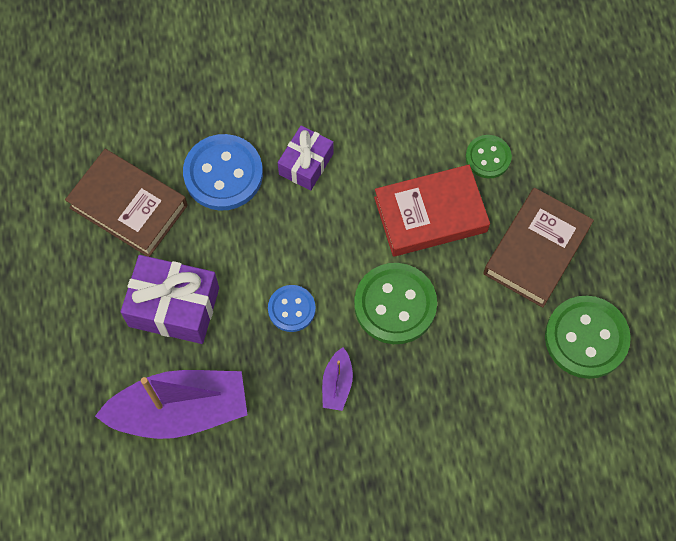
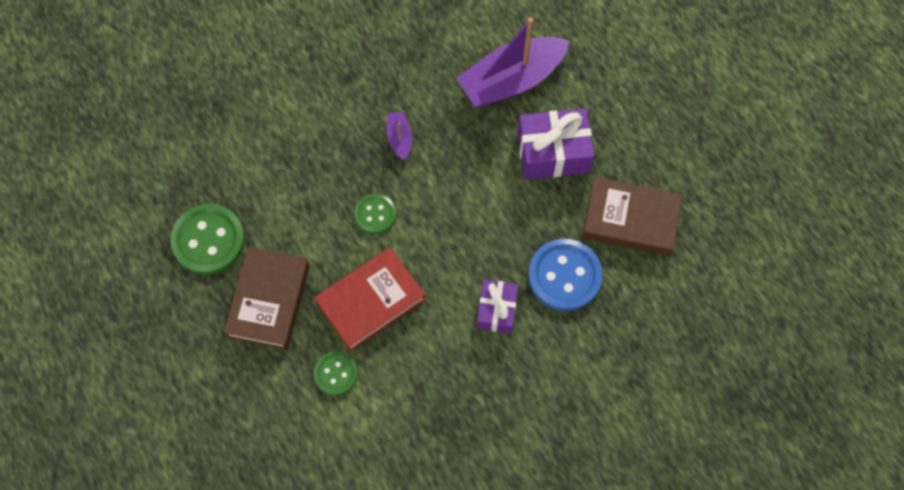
camera: 160 degrees right, 0 degrees up
(291, 309) = (458, 182): blue button -> none
(395, 304) = (375, 214): green button -> green button, size x0.58

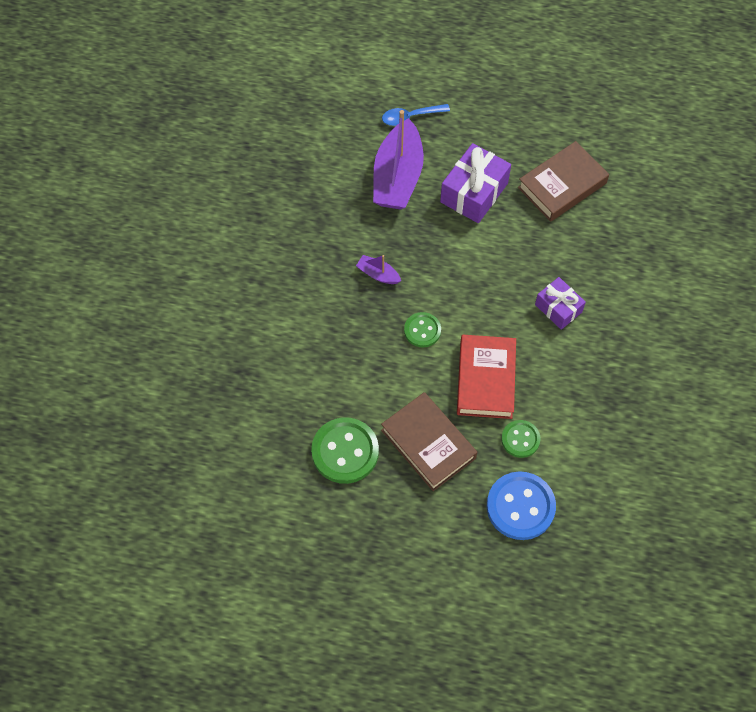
camera: 50 degrees left, 5 degrees down
(564, 276) = (568, 251): blue button -> blue button (520, 506)
(583, 44) = (410, 117): none -> blue spoon

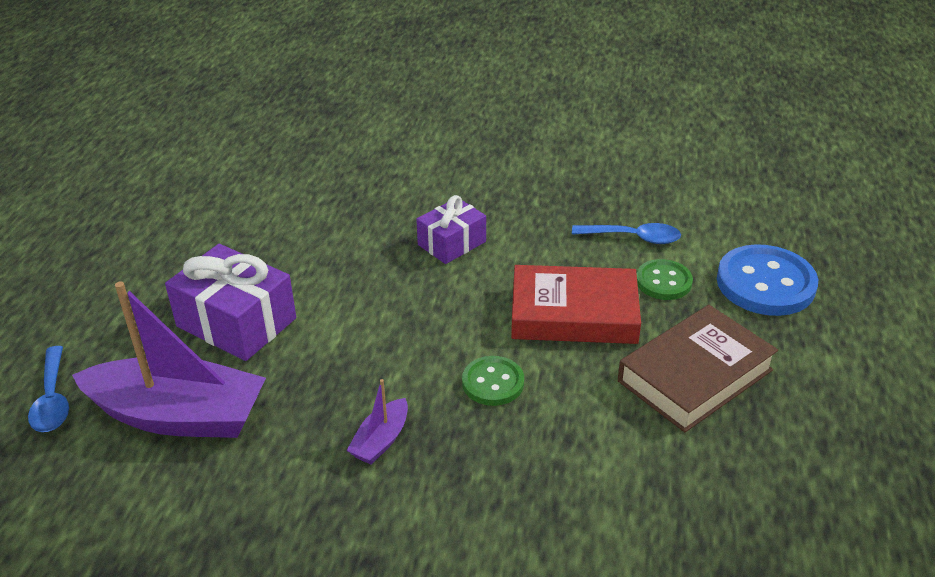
camera: 90 degrees left, 25 degrees down
(345, 451) = (736, 480): green button -> none
(562, 185) = (246, 234): brown book -> none
(570, 426) = (633, 238): none -> blue spoon

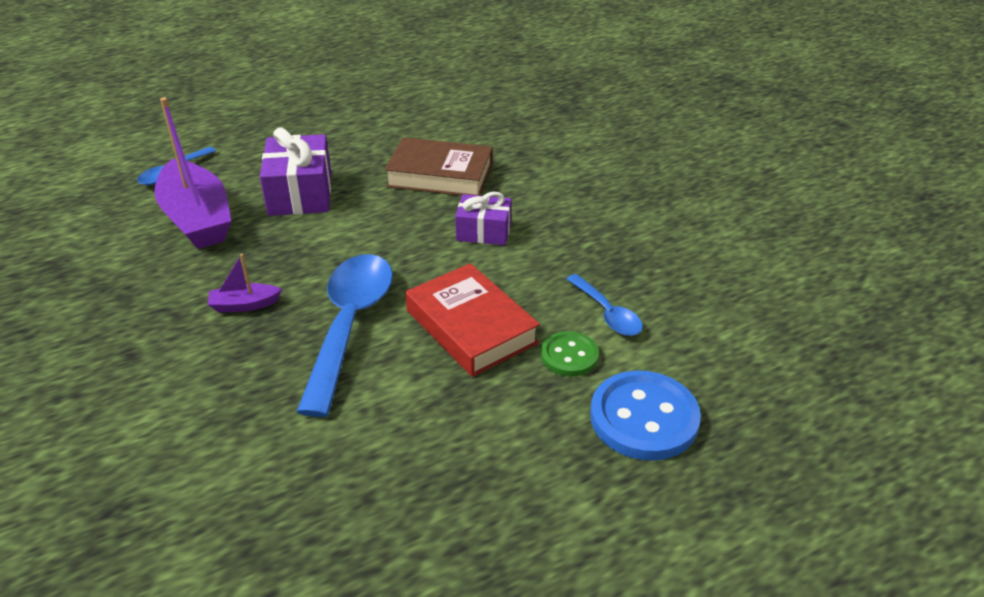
camera: 50 degrees right, 0 degrees up
(493, 383) = (349, 325): green button -> blue spoon
(695, 375) = (467, 427): brown book -> brown book (440, 175)

